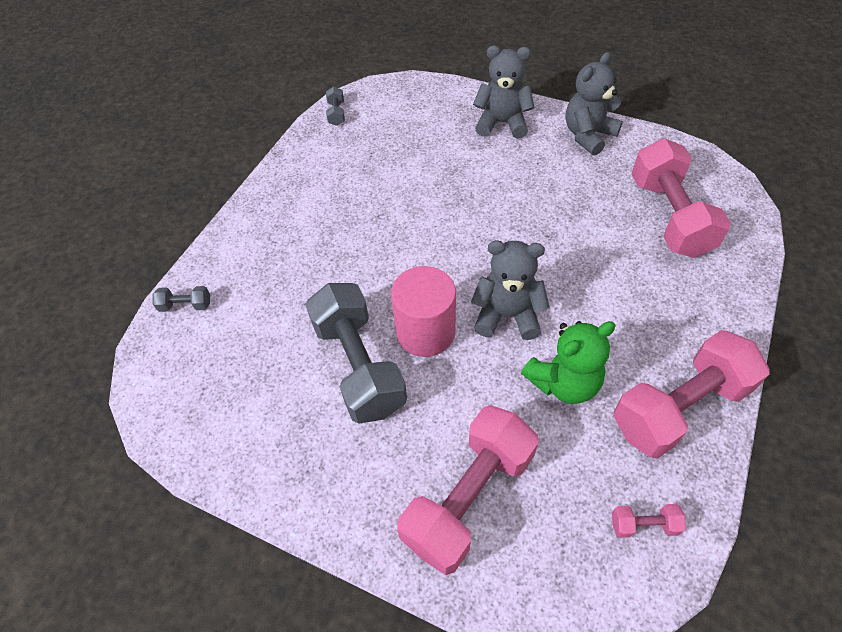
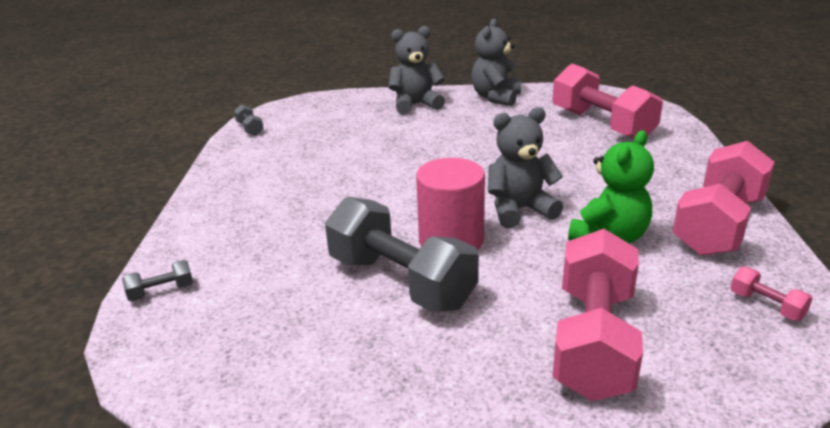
camera: 25 degrees left, 25 degrees down
(644, 525) = (766, 305): pink dumbbell -> pink dumbbell turned 75 degrees clockwise

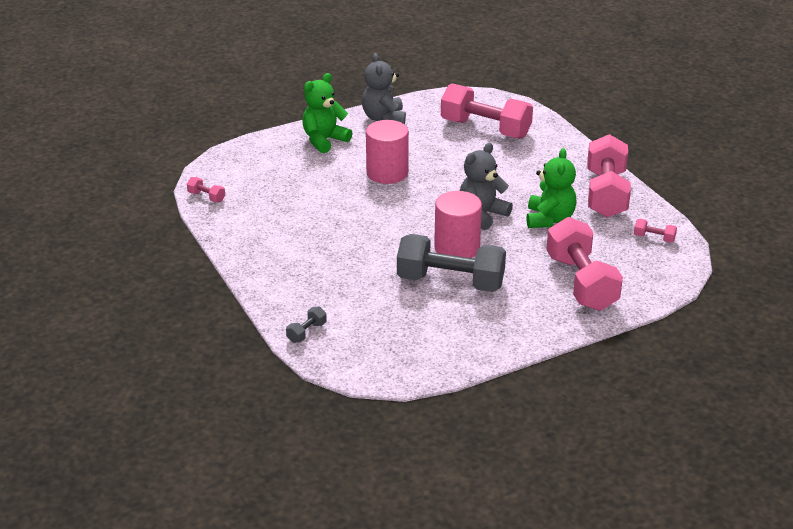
camera: 30 degrees left, 5 degrees up
(250, 129) = (206, 197): grey dumbbell -> pink dumbbell
(415, 105) = (324, 140): grey teddy bear -> green teddy bear
(449, 144) = (387, 173): none -> pink cylinder

